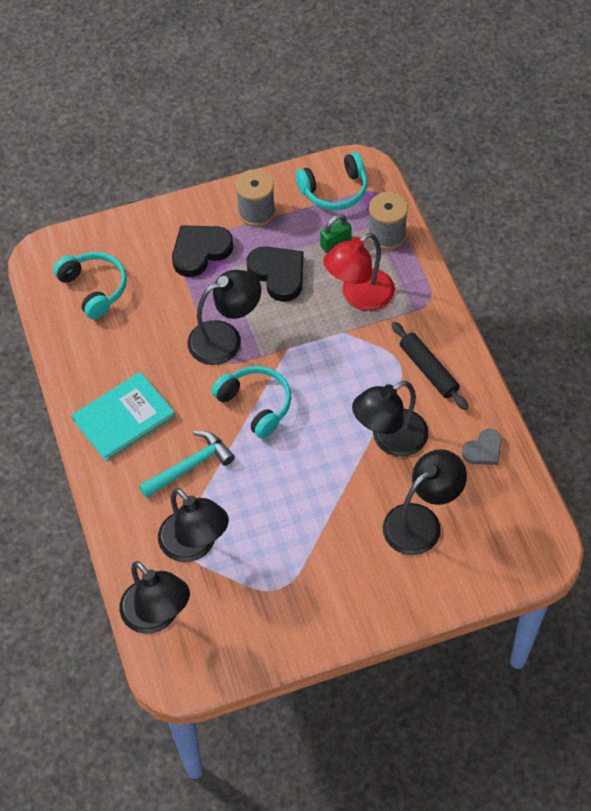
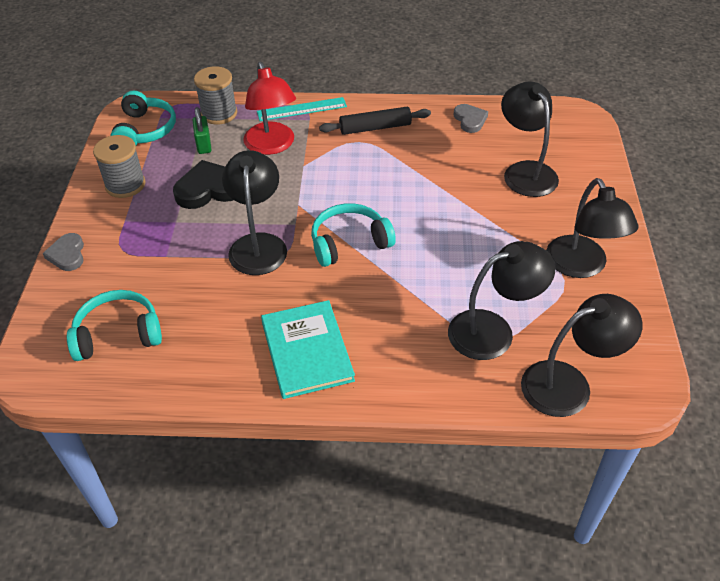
camera: 70 degrees left, 10 degrees down
(160, 215) = (67, 254): none -> grey heart
(190, 466) = (396, 310): turquoise hammer -> none
(200, 251) = (139, 236): black heart -> none
(390, 439) = (433, 167): black lamp -> black lamp (581, 266)
(427, 298) = (302, 109): none -> turquoise ruler

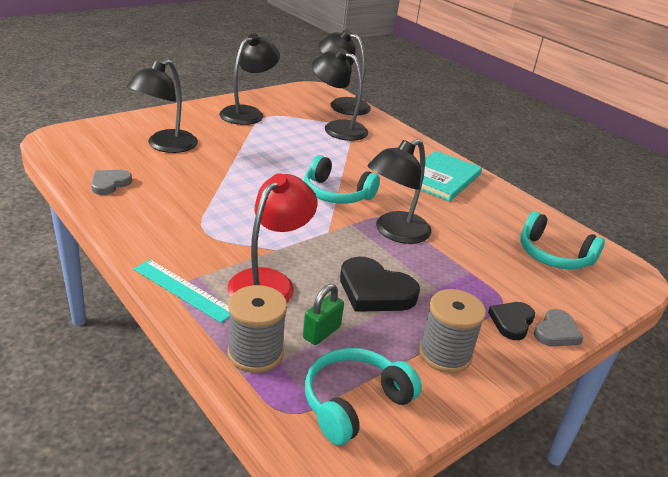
camera: 135 degrees left, 15 degrees down
(103, 238) = (512, 322): none -> black heart
(375, 128) = (172, 230): black rolling pin -> none

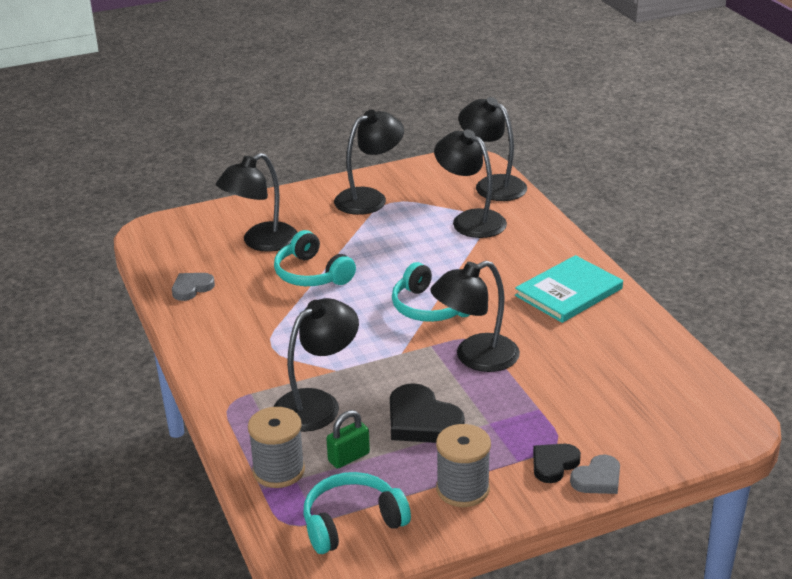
camera: 20 degrees right, 0 degrees up
(183, 290) = (232, 406): turquoise ruler -> none
(269, 282) = (317, 404): red lamp -> black lamp
(553, 255) = (651, 395): turquoise headphones -> turquoise headphones (312, 274)

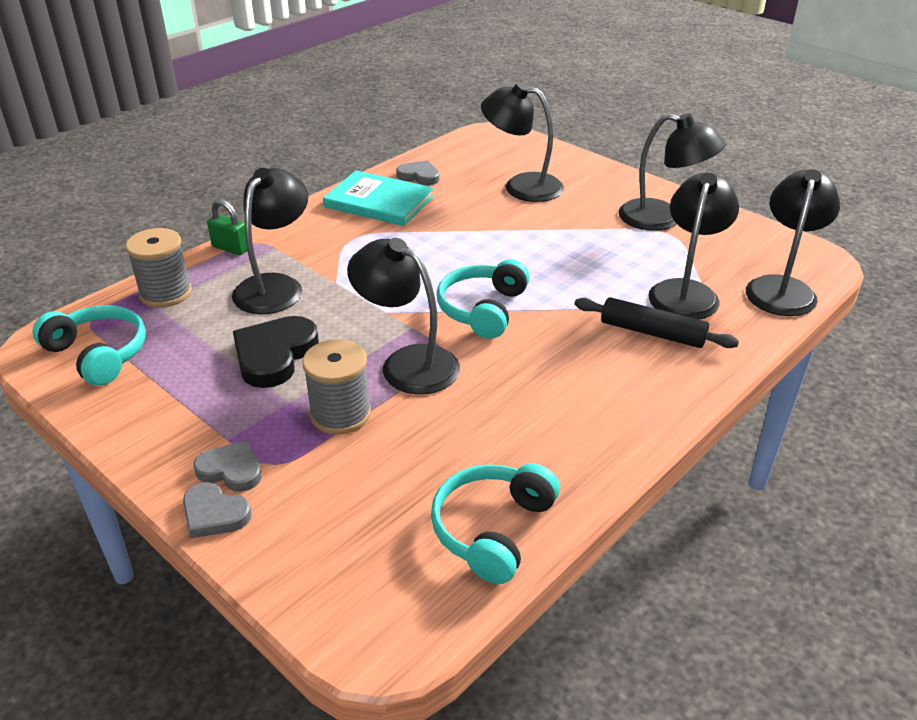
camera: 65 degrees right, 5 degrees up
(312, 274) = (489, 225): turquoise headphones -> turquoise headphones (492, 529)
(317, 404) = (275, 286): black lamp -> black lamp turned 90 degrees counterclockwise
(348, 457) = (198, 326): green padlock -> green padlock (231, 248)
(462, 489) = (167, 411): grey spool -> grey spool (340, 414)
(508, 247) = (652, 332): none -> black rolling pin
(553, 464) = (231, 470): black heart -> grey heart
(569, 292) = (595, 403): turquoise book -> turquoise book (379, 202)

